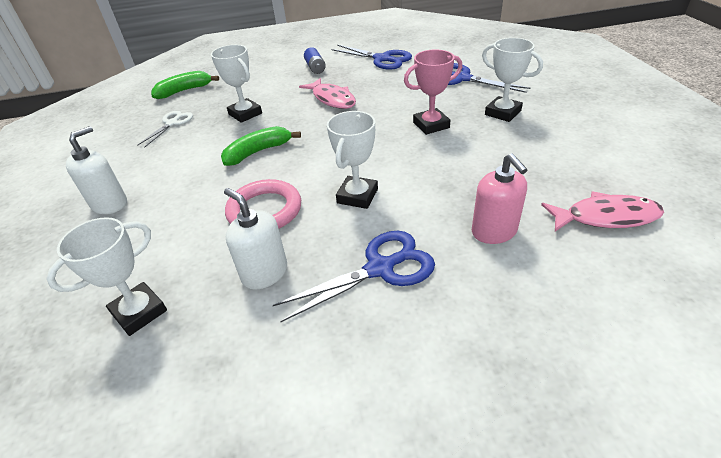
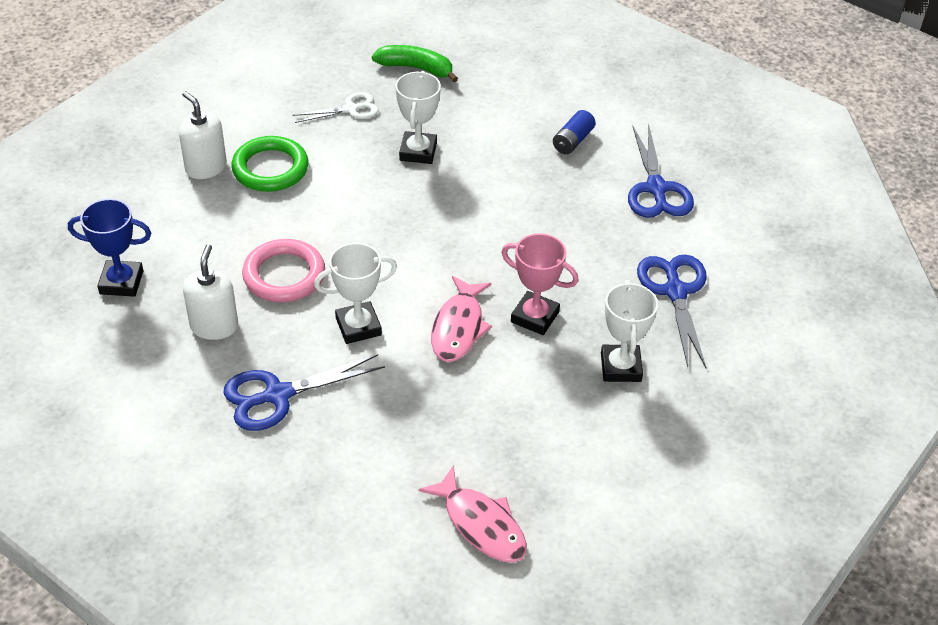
camera: 45 degrees right, 5 degrees up
(110, 204) = (206, 167): white soap dispenser -> white soap dispenser turned 120 degrees counterclockwise
(139, 312) = (121, 282): white trophy -> blue trophy
(162, 174) = (270, 168): none -> green ring
(258, 152) = (362, 210): green banana -> none
(332, 99) = (513, 202): pink fish -> pink fish (458, 327)
(380, 268) = (278, 395): blue scissors -> blue scissors turned 135 degrees clockwise
(494, 231) = (389, 449): pink soap dispenser -> none

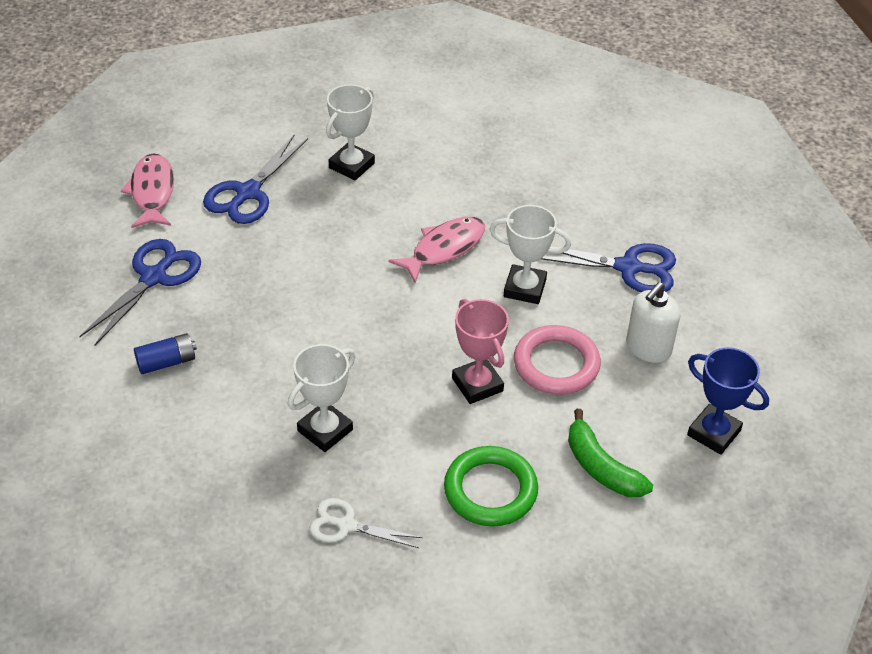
camera: 145 degrees left, 0 degrees up
(206, 167) = (558, 529): white soap dispenser -> none
(416, 68) = (223, 545): green banana -> green banana (601, 467)
(481, 524) = (543, 127): pink fish -> pink fish (152, 192)
(534, 317) = (376, 227): pink trophy -> pink trophy (477, 384)

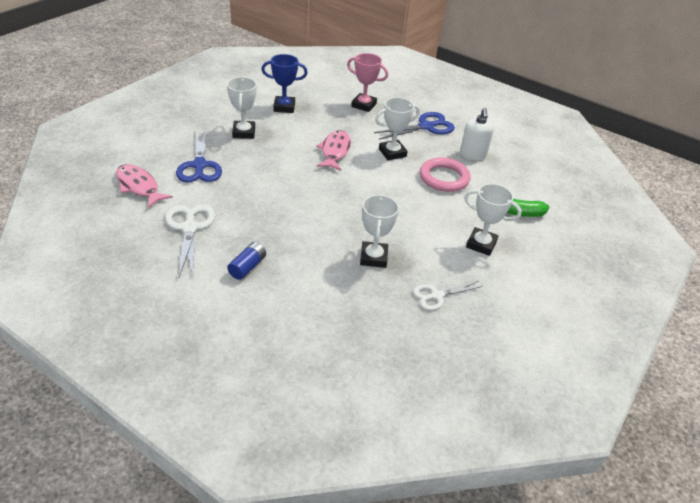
camera: 40 degrees left, 5 degrees down
(154, 277) = (189, 228): blue scissors -> white scissors
(477, 384) = (420, 202): pink trophy -> pink trophy (364, 105)
(490, 490) = (481, 244): green ring -> white trophy
(713, 433) = (537, 176): blue trophy -> blue trophy (284, 107)

